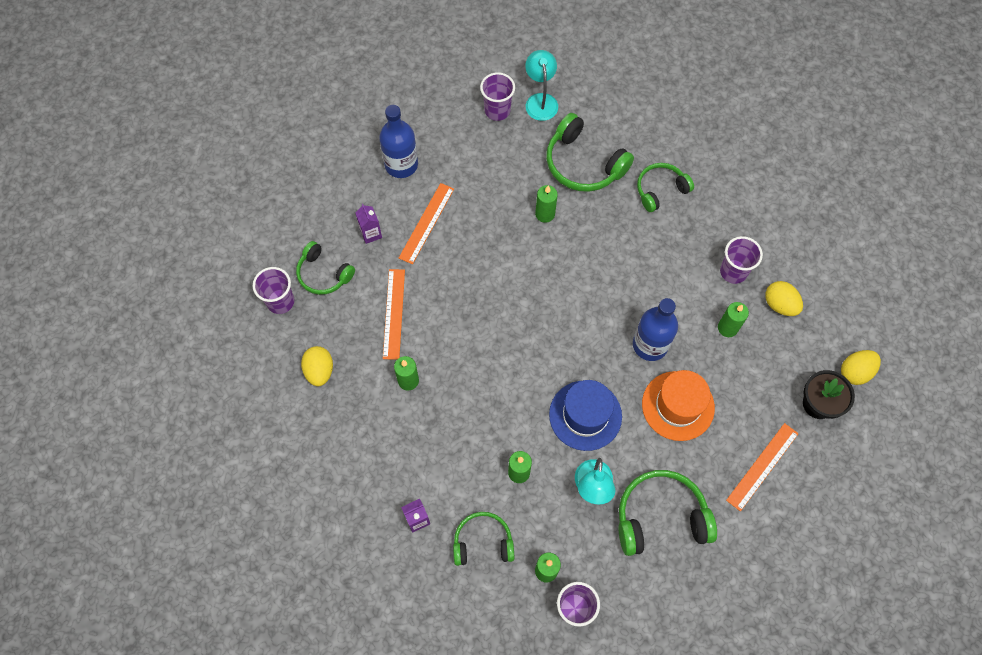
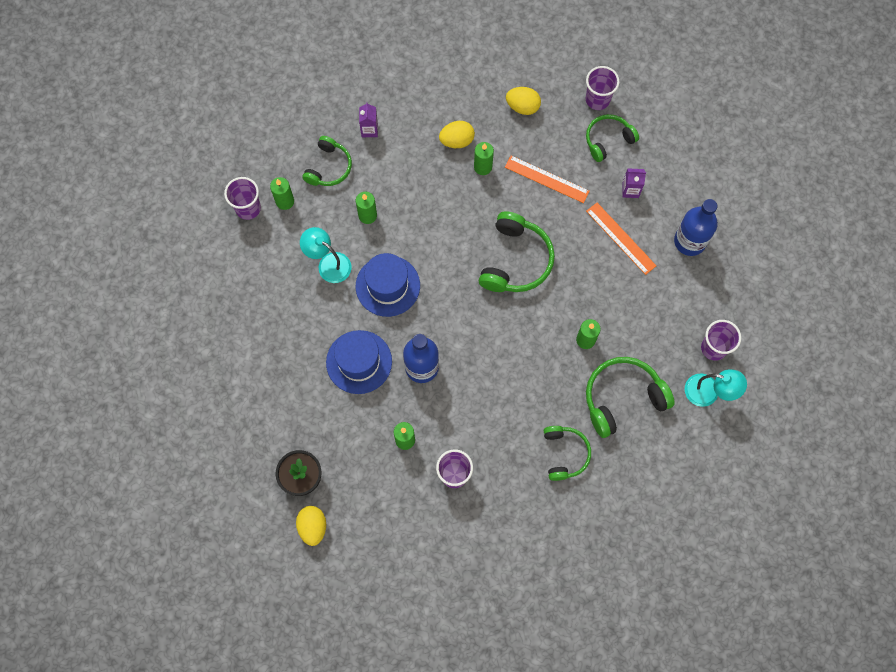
camera: 115 degrees right, 5 degrees up
(660, 517) = (279, 302): green headphones -> green headphones (516, 260)
(678, 406) = (359, 362): orange hat -> blue hat
(762, 466) = (276, 401): orange ruler -> none
(780, 305) = (404, 498): yellow egg -> yellow egg (457, 141)

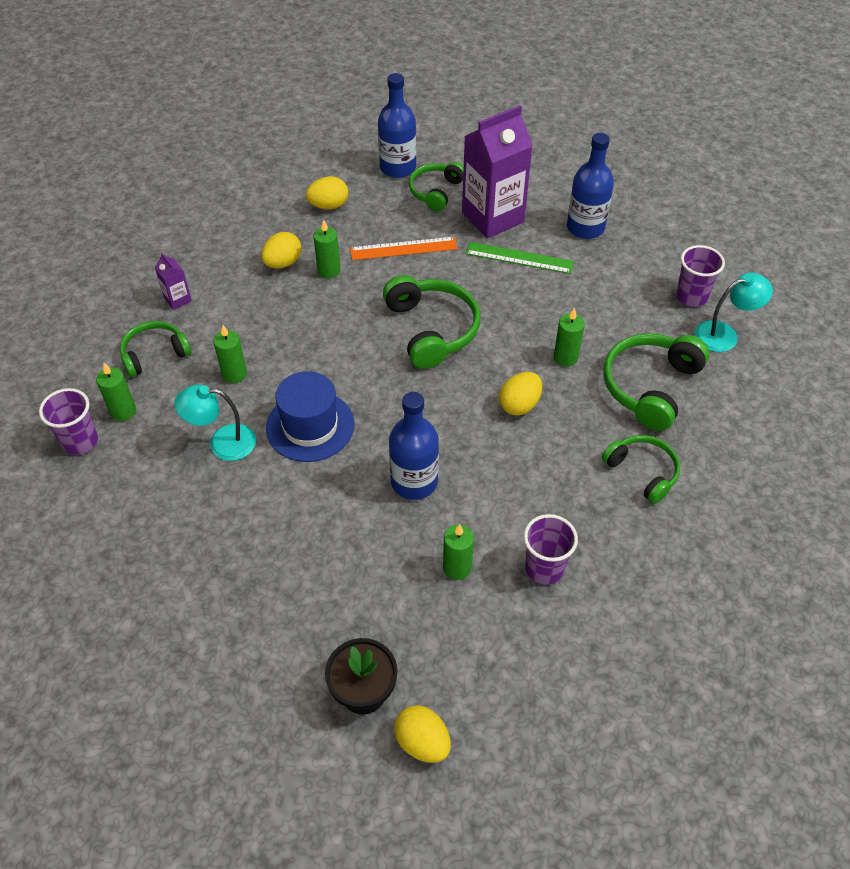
camera: 35 degrees left, 20 degrees down
(329, 167) = (154, 354): green headphones -> green headphones turned 105 degrees counterclockwise
(359, 362) = (336, 519): blue hat -> none
(527, 355) = (519, 405): none -> yellow egg
(597, 99) = (398, 168): purple cup -> blue bottle
(621, 238) = (519, 258): orange ruler -> green ruler
(630, 190) = (492, 217): purple carton -> purple carton, size x2.35

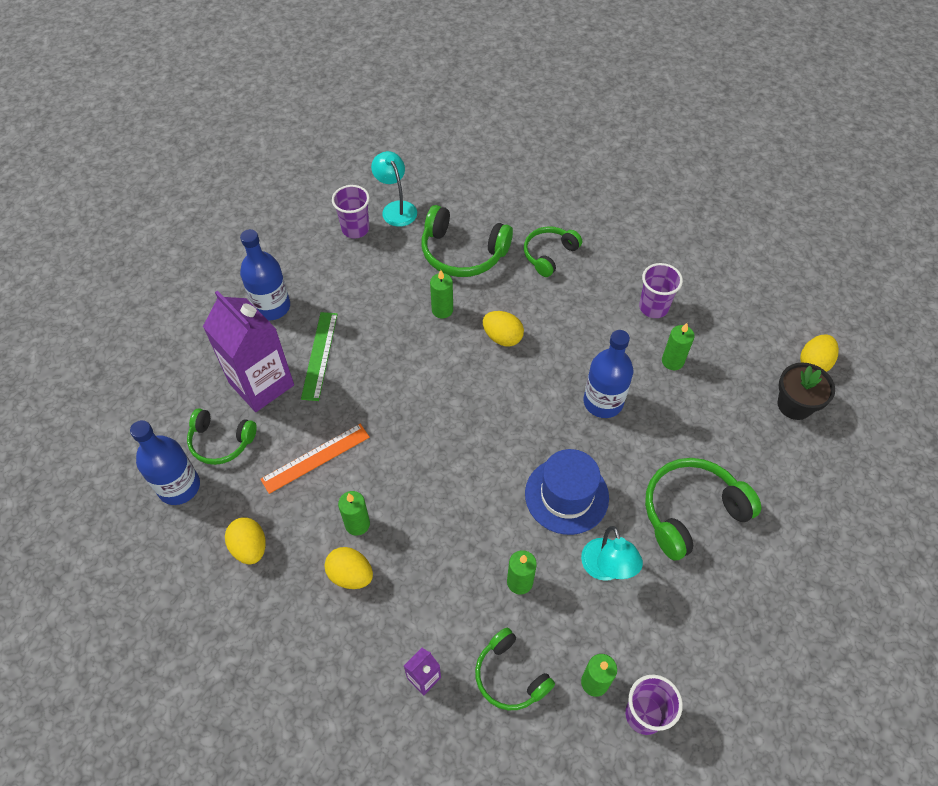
camera: 100 degrees left, 5 degrees up
(403, 248) = (315, 458): orange ruler -> orange ruler turned 75 degrees clockwise
(432, 329) = (426, 415): green headphones -> green headphones (691, 511)

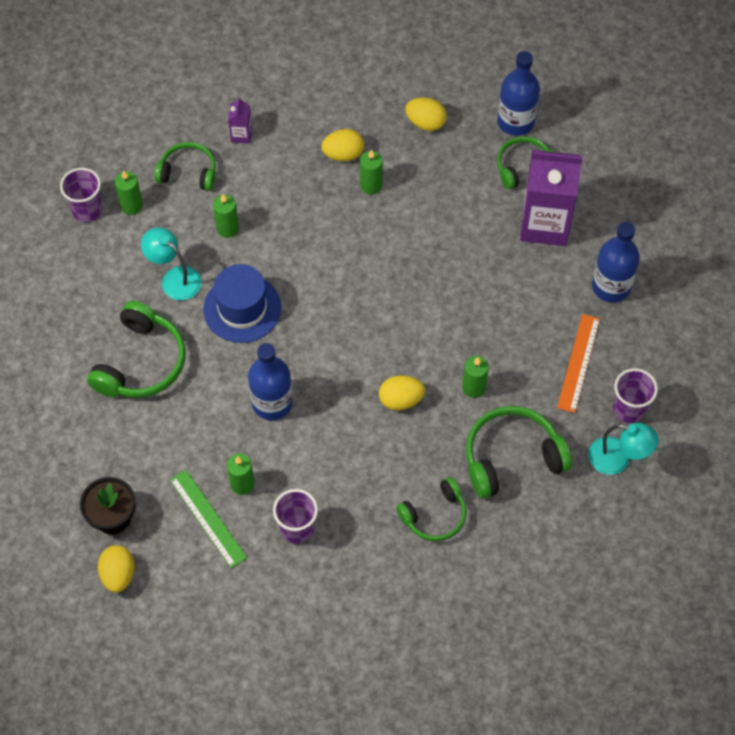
camera: 140 degrees right, 5 degrees up
(315, 458) = (446, 204): orange ruler -> orange ruler (578, 363)
(319, 355) = (528, 277): green ruler -> green ruler (208, 518)
(549, 254) = (434, 515): green headphones -> green headphones turned 60 degrees clockwise

